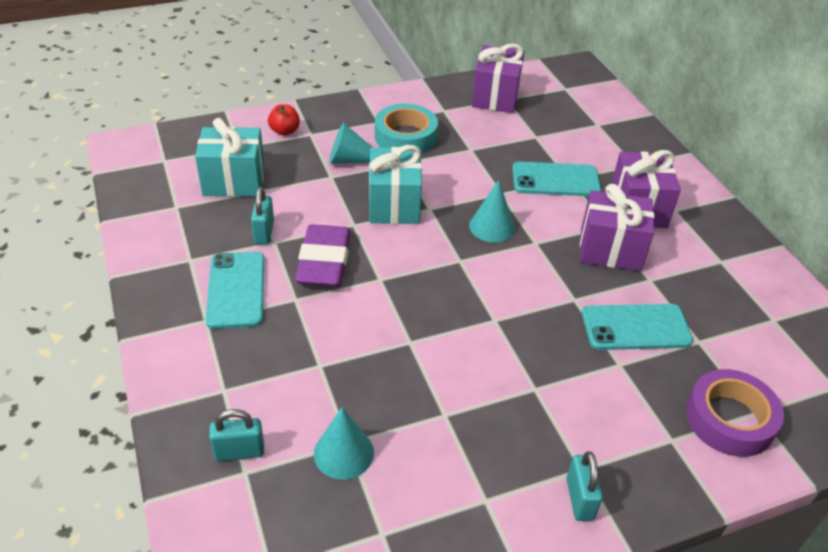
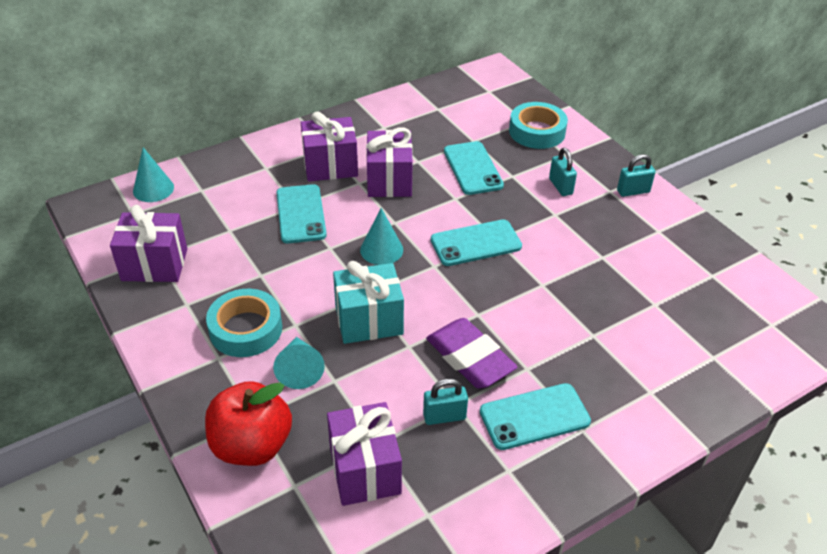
camera: 100 degrees left, 0 degrees up
(234, 181) = (365, 470): turquoise gift -> purple gift
(239, 452) = (699, 365): turquoise padlock -> turquoise padlock (560, 186)
(285, 131) = (252, 445): red apple -> red apple, size x2.06
(324, 261) = (470, 358): purple eraser -> purple eraser turned 60 degrees clockwise
(343, 453) = (665, 305): turquoise cone -> turquoise cone (153, 189)
(490, 300) = (476, 243): none -> turquoise phone
(729, 419) = (537, 131): purple tape -> turquoise tape

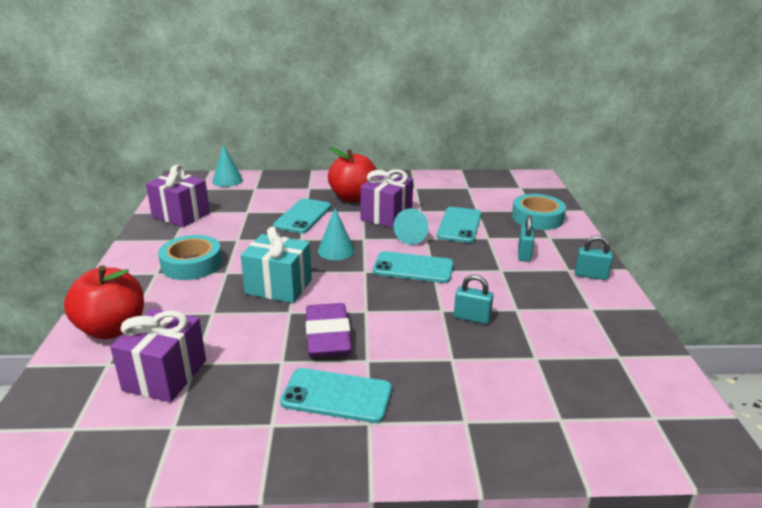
camera: 30 degrees right, 15 degrees down
(299, 369) = (197, 297): turquoise cone -> turquoise cone (413, 236)
(330, 166) = (353, 198): purple gift -> red apple
(444, 416) = (264, 366): turquoise padlock -> turquoise padlock (471, 318)

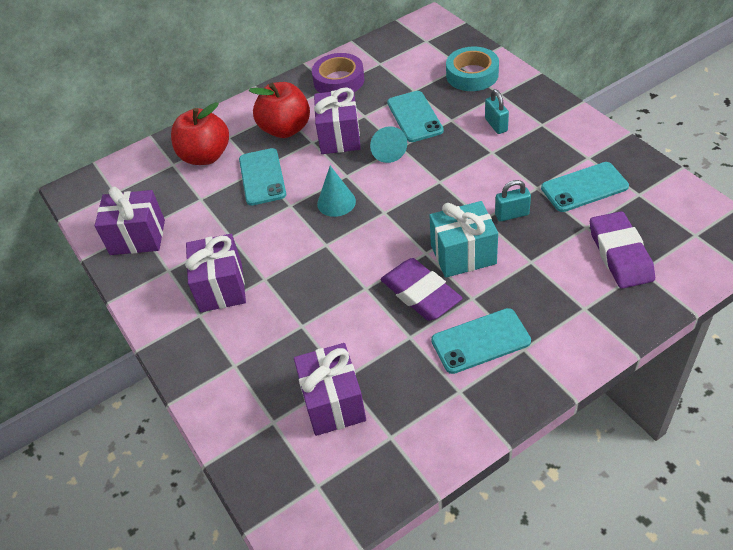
camera: 25 degrees left, 20 degrees up
(112, 329) = (234, 390): red apple -> red apple (205, 156)
(192, 264) = (221, 287): turquoise tape -> purple gift
(227, 180) = (130, 168): turquoise cone -> none
(278, 287) = (329, 268): turquoise gift -> turquoise gift (463, 254)
(413, 268) = (421, 187): turquoise phone -> turquoise phone (584, 187)
(425, 186) = (339, 81): none -> purple tape
(550, 394) = (620, 254): none -> purple eraser
(590, 275) = (563, 122): turquoise padlock -> none

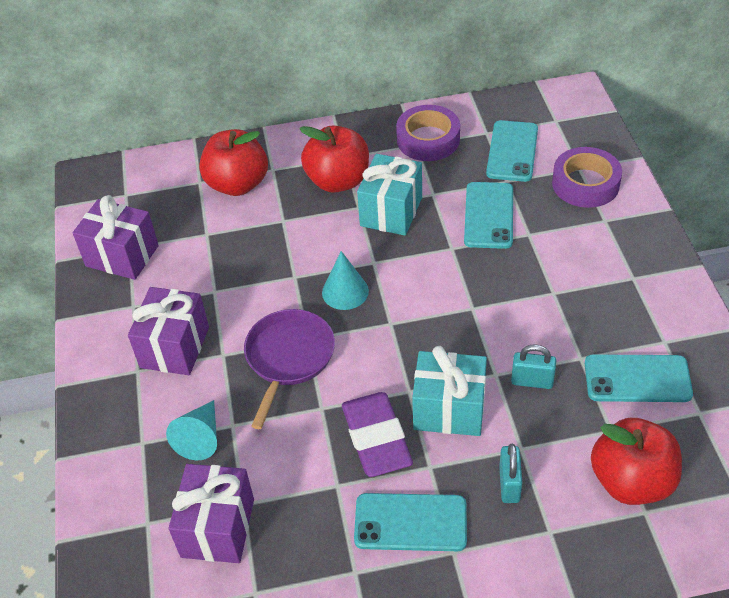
camera: 20 degrees right, 0 degrees up
(262, 177) = (283, 231): turquoise phone -> turquoise phone (512, 151)
(319, 262) = (288, 357): none -> purple pan
(339, 137) = (391, 211): purple gift -> turquoise gift
(387, 150) = (435, 247): turquoise cone -> turquoise cone (200, 437)
(472, 75) = (585, 184): turquoise tape -> purple tape
(496, 125) = (577, 259): turquoise padlock -> turquoise padlock (509, 484)
(620, 254) = (631, 481): purple eraser -> red apple

